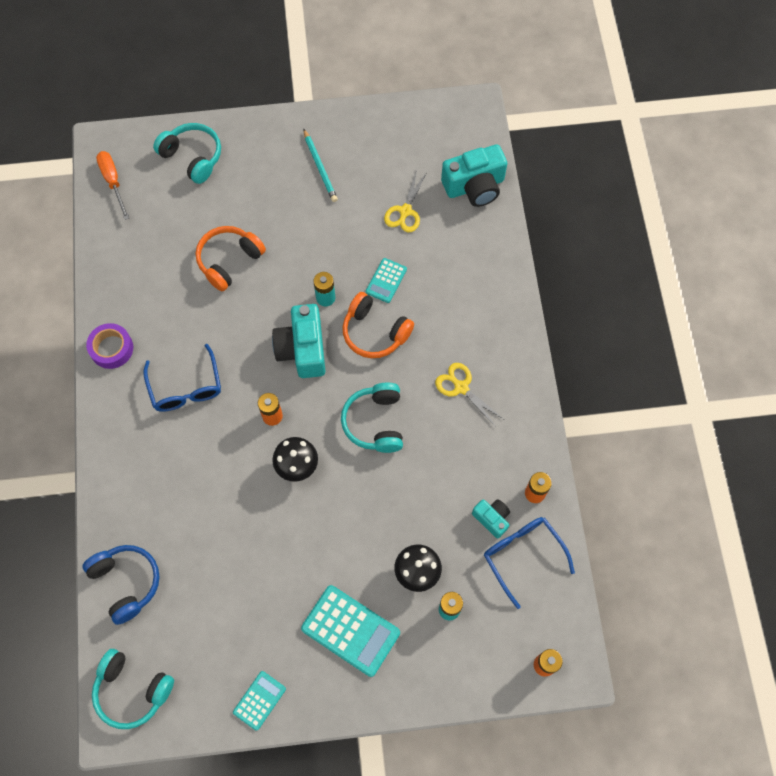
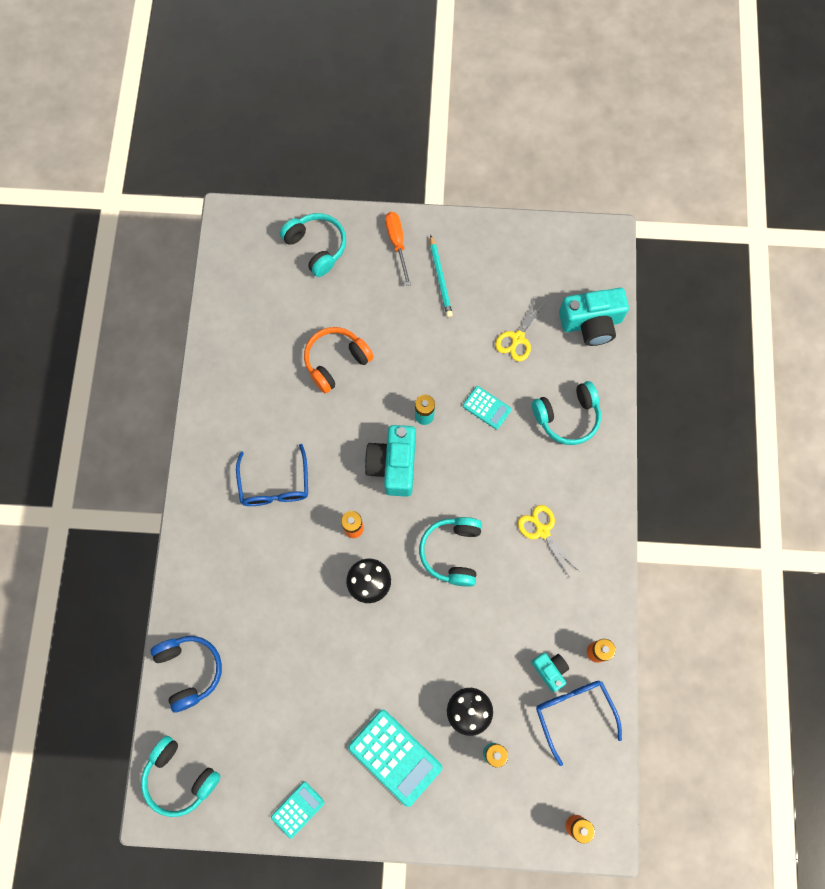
camera: 10 degrees right, 5 degrees up
(111, 348) = (209, 433): purple tape -> none
(113, 182) = (235, 260): orange screwdriver -> orange screwdriver (397, 243)
(375, 332) = (467, 459): orange headphones -> none
(386, 280) = (486, 408): turquoise calculator -> turquoise calculator turned 90 degrees counterclockwise
(466, 276) = (567, 417): none -> turquoise headphones

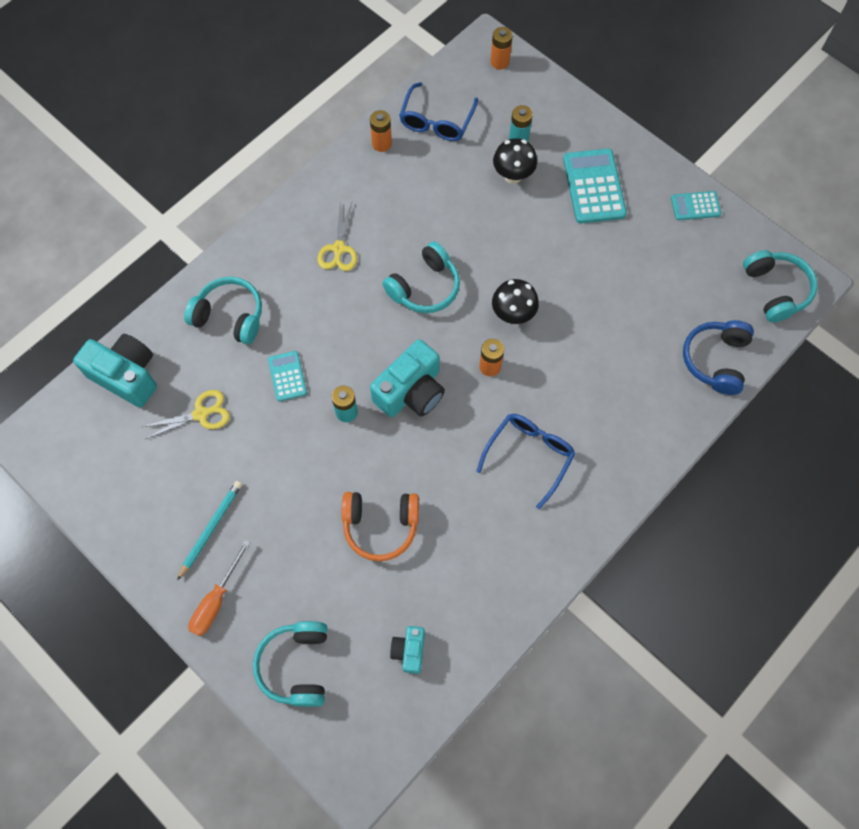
camera: 140 degrees left, 5 degrees down
(550, 670) = (427, 157): turquoise camera -> turquoise camera (409, 651)

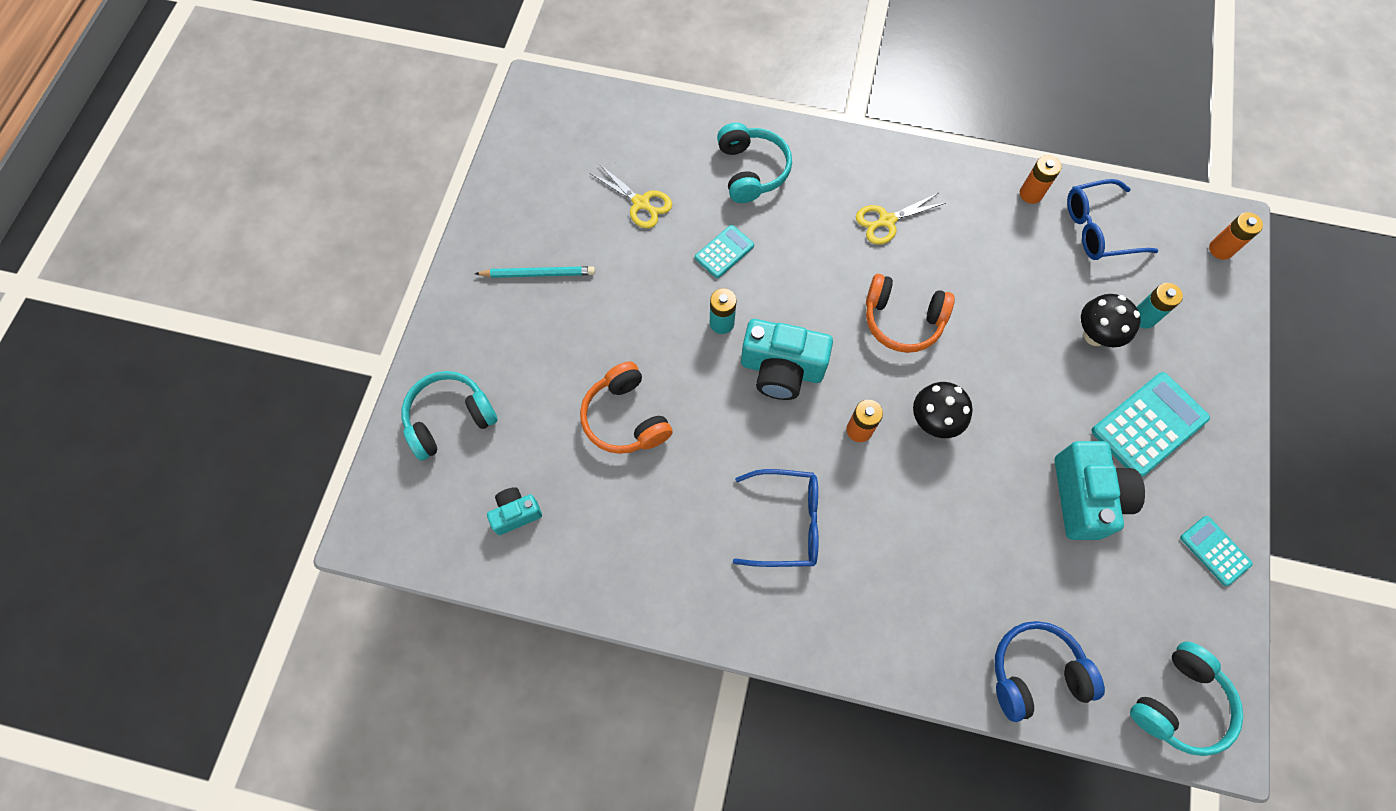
camera: 60 degrees right, 0 degrees up
(126, 376) = (639, 125): turquoise camera -> turquoise camera (1085, 497)
(216, 600) = (474, 316): orange screwdriver -> none
(424, 287) = (902, 320): turquoise headphones -> orange headphones

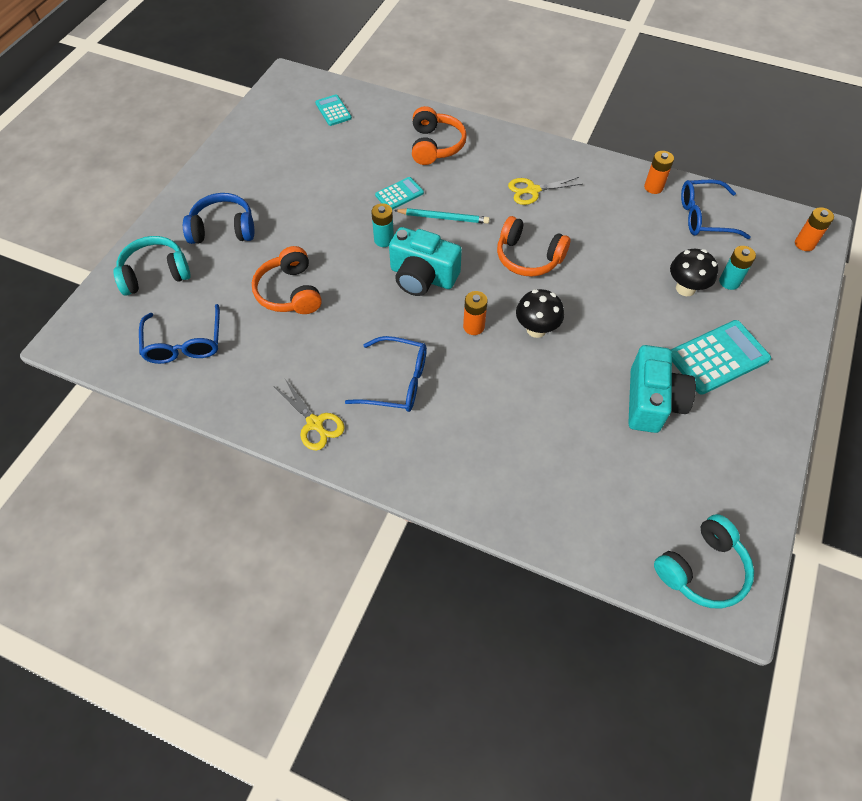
camera: 10 degrees right, 10 degrees down
(516, 513) = (184, 343): turquoise camera -> blue glasses
(538, 273) = (253, 190): turquoise pencil -> turquoise pencil (443, 217)
(641, 203) = (344, 155): yellow scissors -> yellow scissors (314, 423)
(751, 171) = (435, 145): turquoise headphones -> orange headphones
(1035, 673) = (579, 525): blue headphones -> blue headphones (223, 229)
(1215, 550) = (757, 457): turquoise calculator -> turquoise calculator (333, 111)

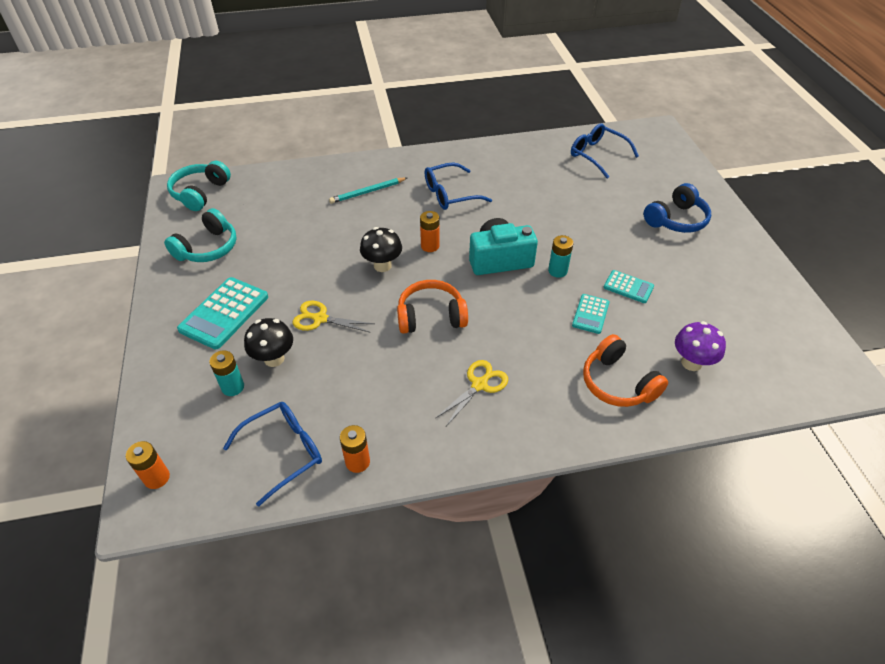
camera: 145 degrees right, 10 degrees down
(155, 274) = (671, 176): turquoise headphones -> turquoise headphones (207, 248)
(290, 292) = (576, 207): orange headphones -> none
(314, 423) = (476, 157): yellow scissors -> yellow scissors (320, 319)
(333, 111) = (755, 366): turquoise calculator -> turquoise calculator (628, 287)
(371, 132) = (691, 363): none -> purple mushroom
(443, 217) = (532, 313): turquoise pencil -> turquoise pencil (368, 192)
(652, 401) = (267, 260): turquoise camera -> none

